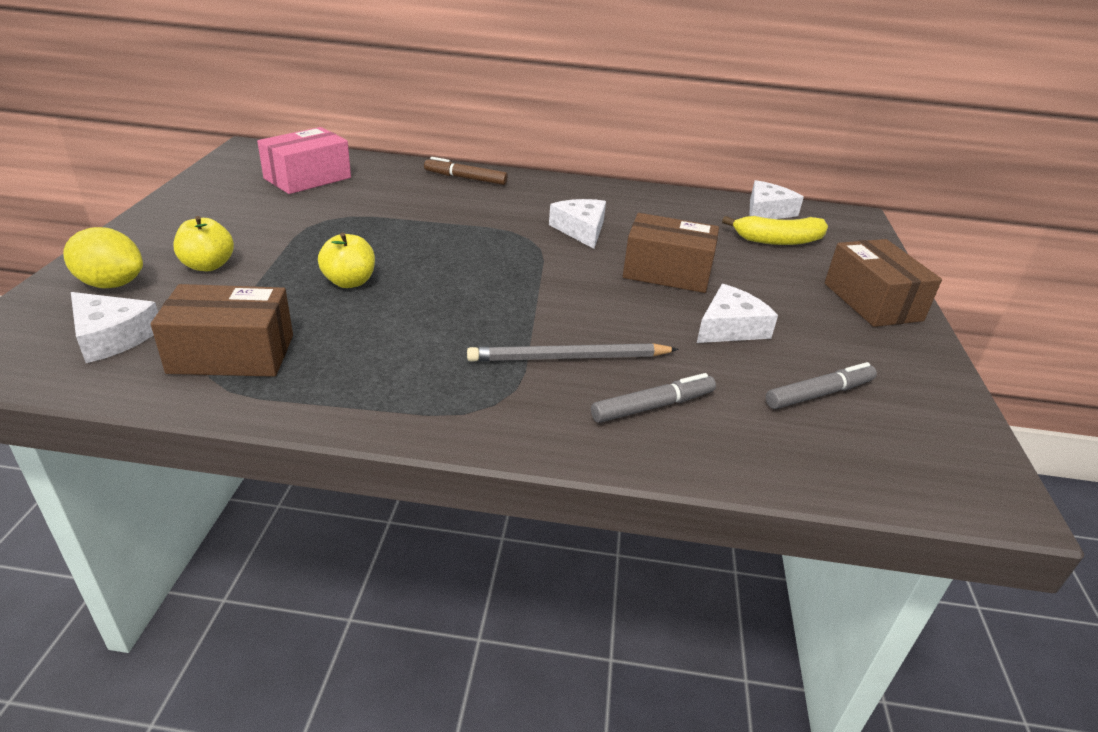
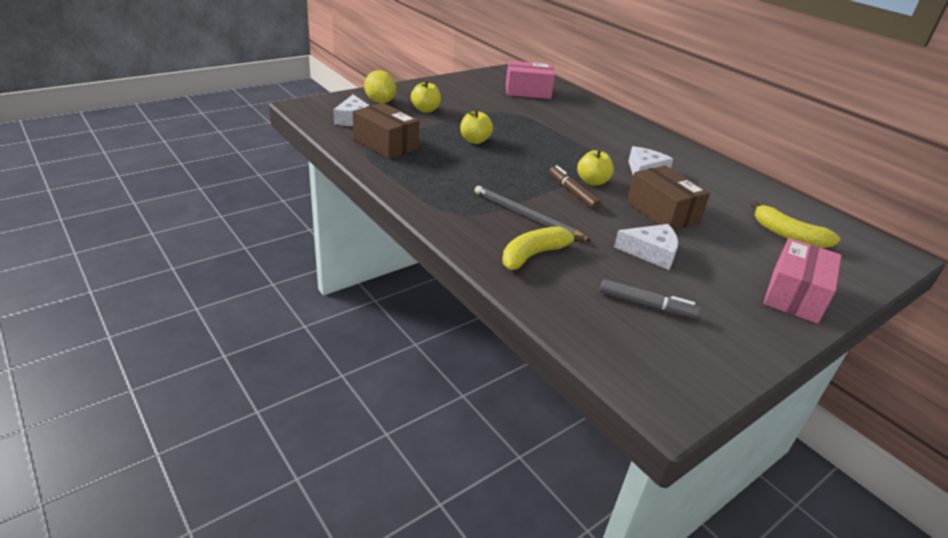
camera: 45 degrees right, 0 degrees up
(465, 178) = (617, 121): brown marker -> brown marker (572, 192)
(557, 270) = (592, 181): none -> yellow apple
(653, 406) = (534, 255): grey marker -> yellow banana
(767, 211) = (815, 219): white cheese -> none
(872, 302) = (794, 295): brown box -> pink box

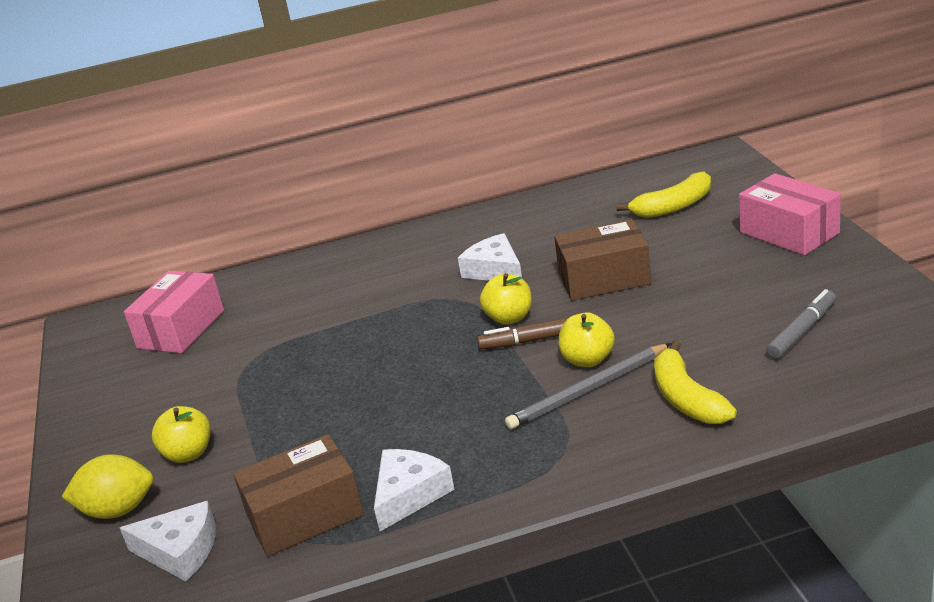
camera: 60 degrees left, 5 degrees down
(475, 140) = (337, 410): yellow apple -> yellow apple (587, 360)
(651, 252) = (694, 306): white cheese -> white cheese (409, 494)

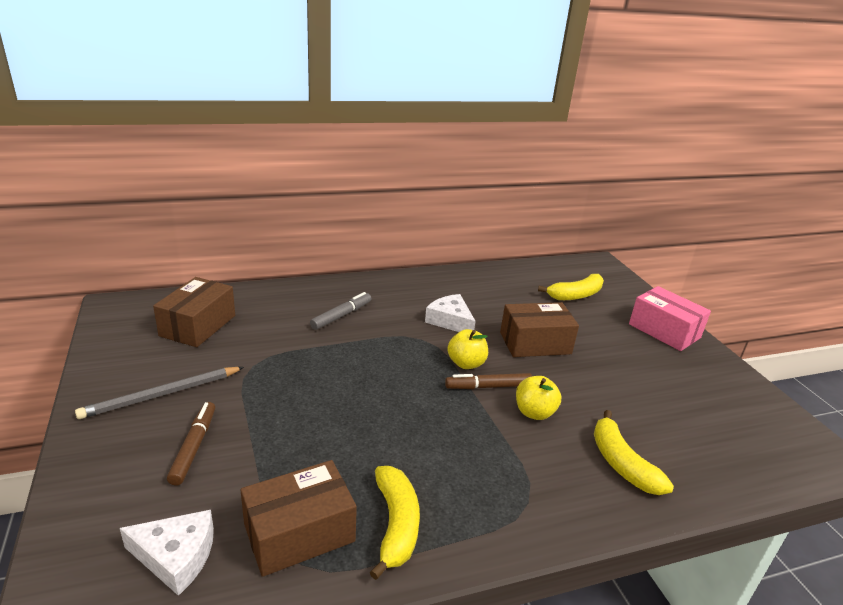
camera: 10 degrees left, 0 degrees up
(118, 510) = (120, 498): yellow lemon -> none
(181, 329) = (198, 325): pink box -> brown box
(188, 454) = (194, 447): yellow apple -> brown marker
(409, 494) = (396, 524): white cheese -> yellow banana
(589, 390) = (540, 441): grey pencil -> grey pencil (162, 394)
(802, 331) = (697, 416): grey marker -> grey marker (341, 315)

